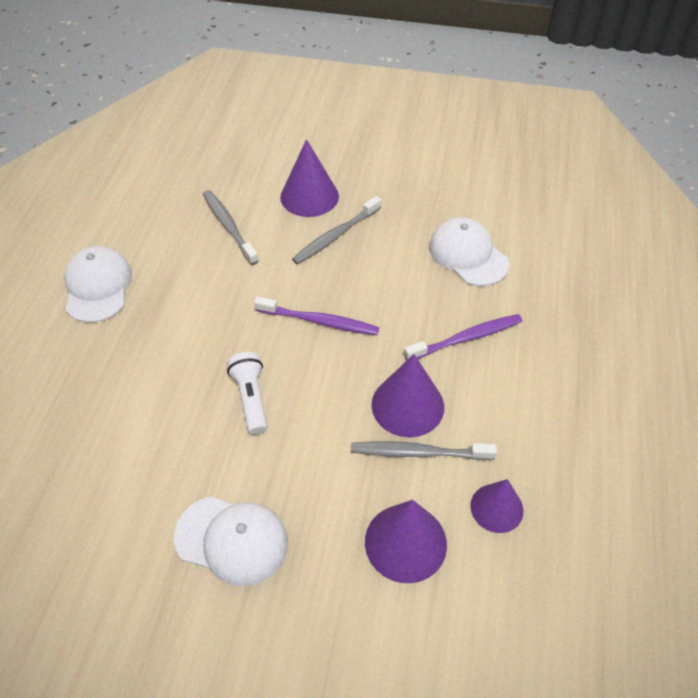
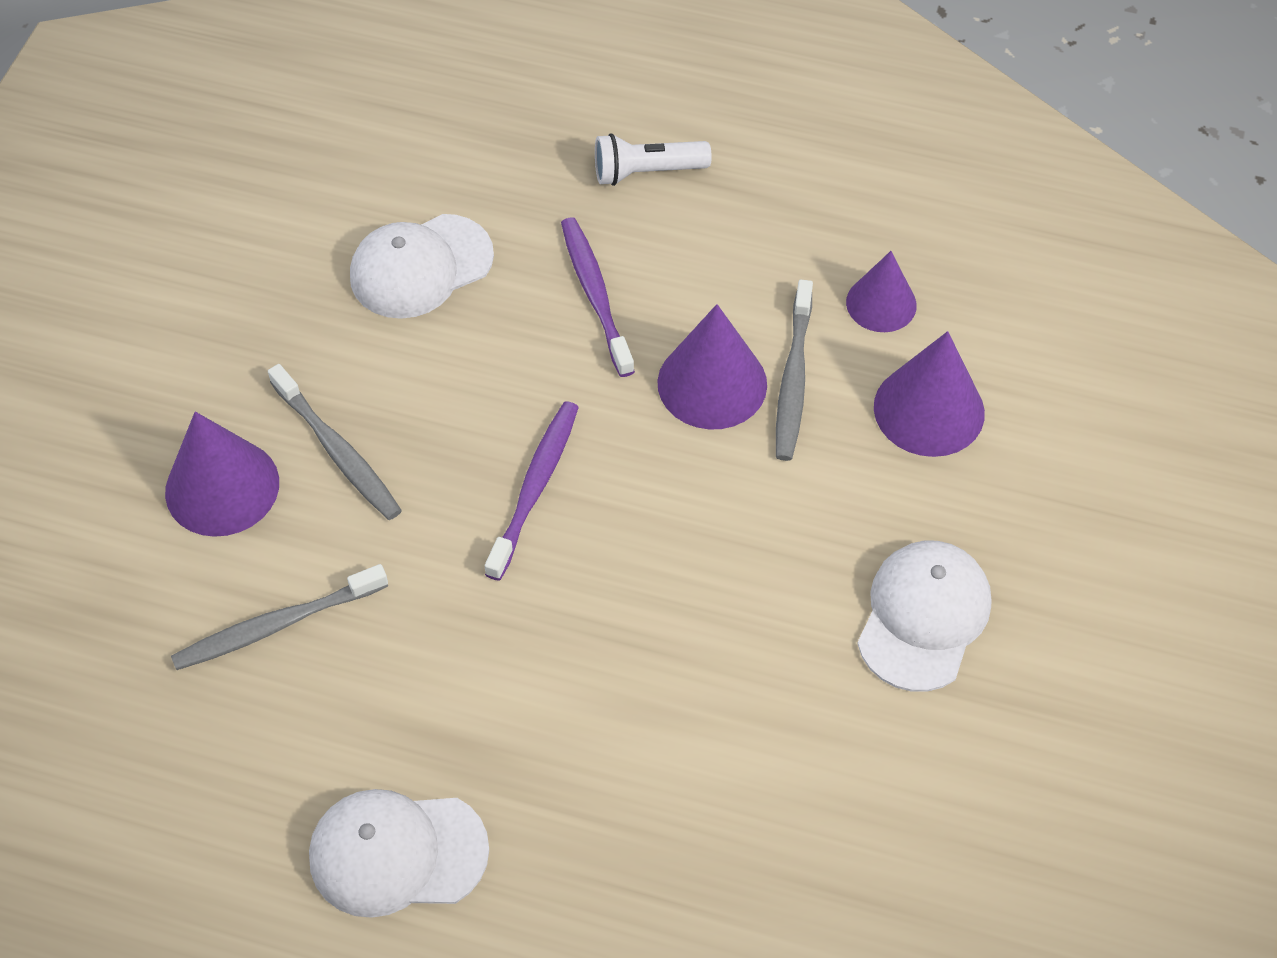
camera: 85 degrees left, 5 degrees up
(251, 398) = (682, 590): white flashlight -> white flashlight (646, 172)

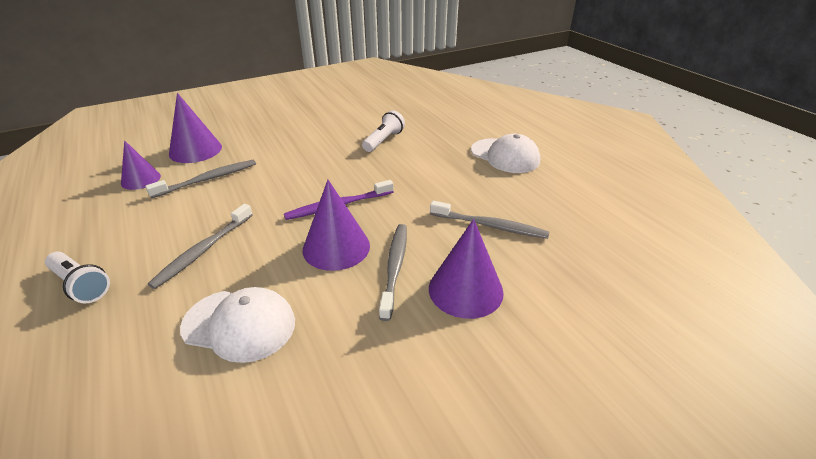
camera: 135 degrees left, 20 degrees down
(595, 294) = (203, 250): purple toothbrush -> grey toothbrush
(670, 707) = (384, 140): none -> white flashlight
(712, 383) = (230, 194): purple cone -> purple cone (336, 247)
(923, 617) = (291, 121): white cap -> none

